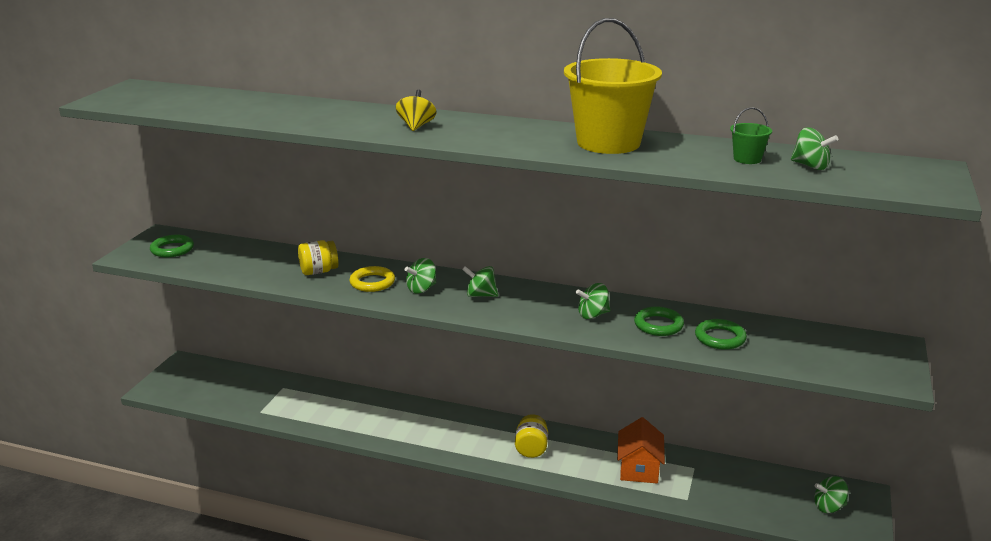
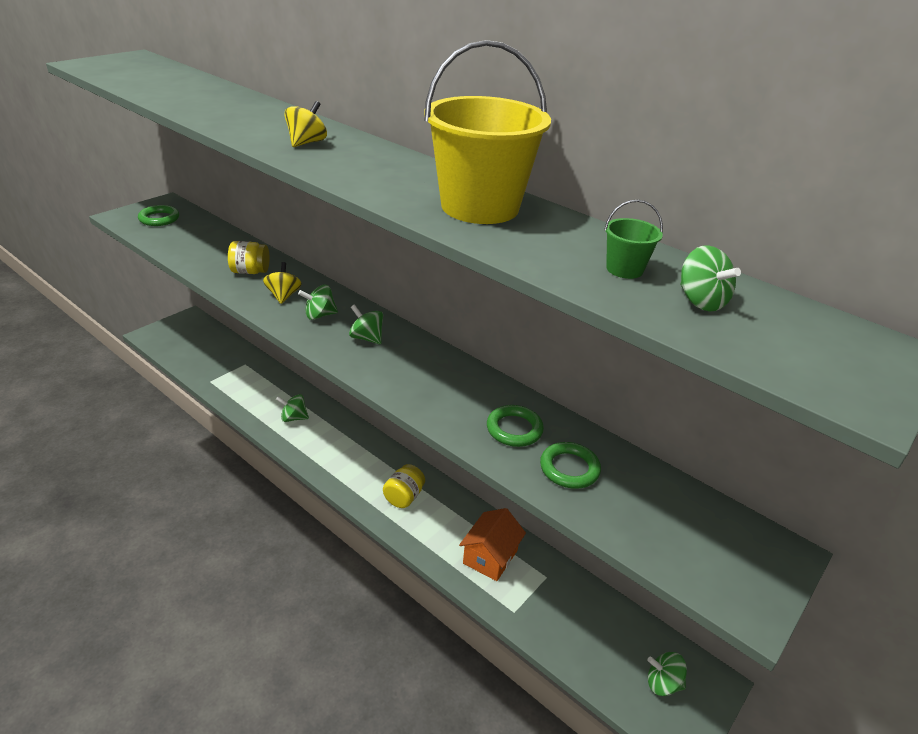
camera: 20 degrees right, 10 degrees up
(372, 282) = (283, 296): yellow ring -> yellow spinning top
(593, 315) = (455, 394): green spinning top -> green spinning top (293, 418)

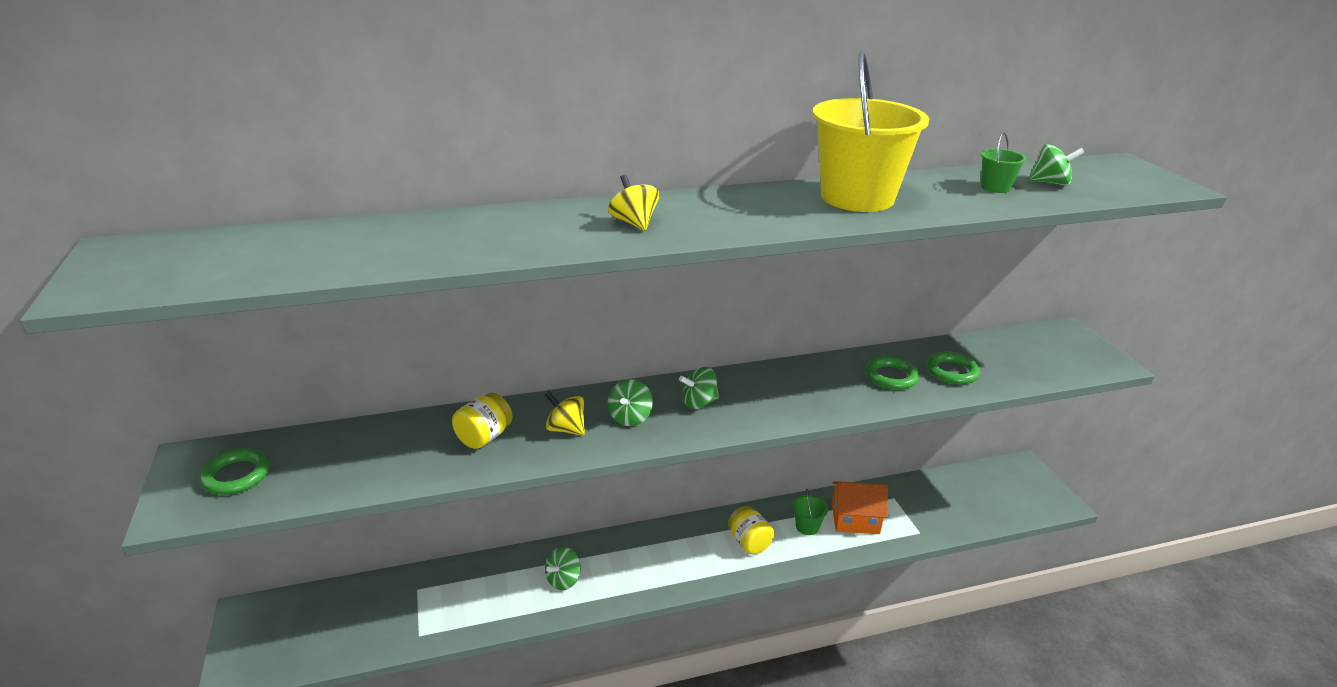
camera: 55 degrees left, 5 degrees down
(452, 526) = (807, 526): none -> green bucket
(490, 557) = (855, 519): orange house -> orange house turned 60 degrees counterclockwise
(662, 683) = (1015, 489): green spinning top -> none

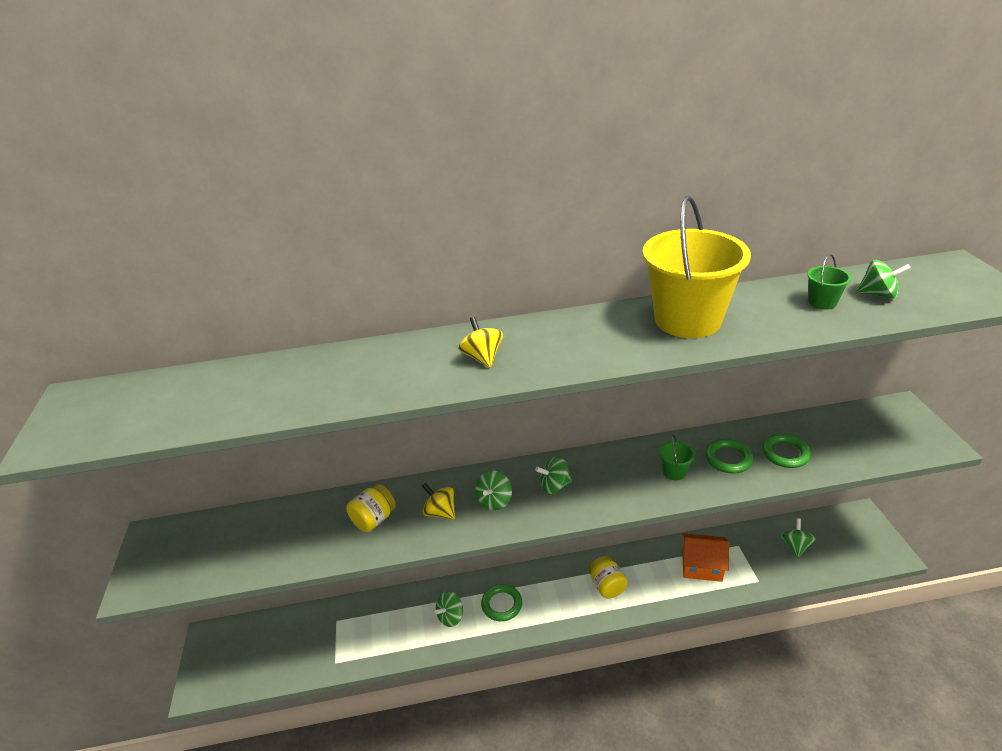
camera: 10 degrees right, 5 degrees up
(236, 475) = (182, 554): green ring -> green ring (502, 604)
(807, 526) = (658, 572): green bucket -> green bucket (674, 472)
(956, 497) = (795, 546): none -> green spinning top

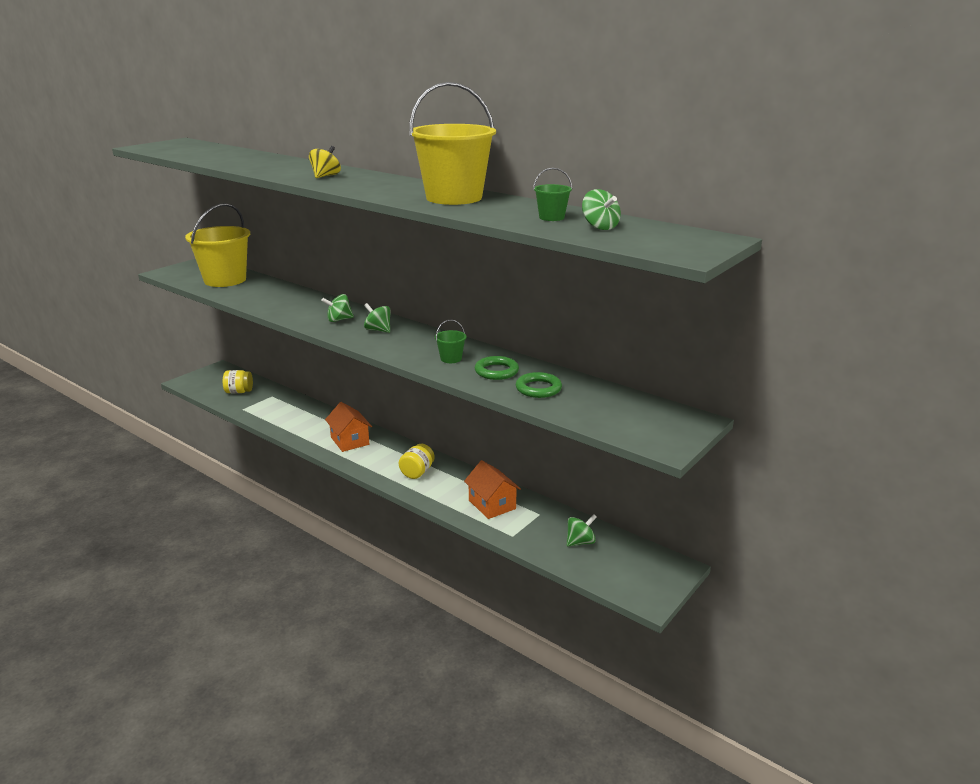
camera: 45 degrees right, 10 degrees down
(249, 540) = (225, 280): none -> yellow bucket
(374, 519) = (279, 298): yellow jar -> yellow jar (239, 392)
(440, 512) = (308, 310): yellow spinning top -> none
(451, 616) = (318, 428): green spinning top -> none
(502, 604) = (350, 441): green ring -> orange house

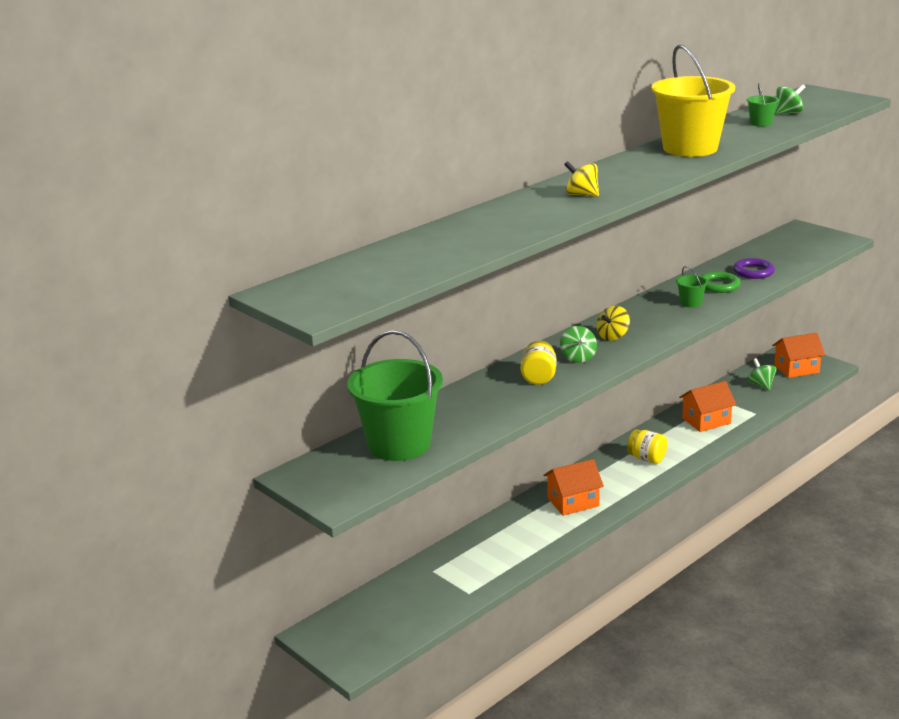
camera: 80 degrees left, 0 degrees up
(225, 280) = (399, 444): yellow bucket -> green bucket
(239, 392) = (410, 602): yellow jar -> yellow jar (538, 377)
(378, 330) = (613, 336): green spinning top -> yellow spinning top
(538, 388) = (753, 272): green ring -> purple ring
(631, 570) = (796, 369): none -> orange house

